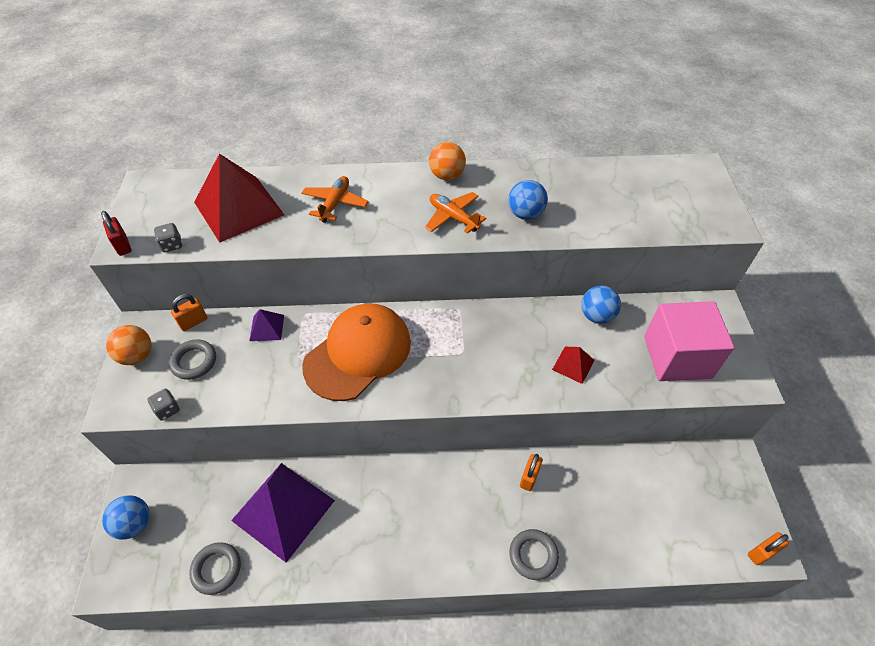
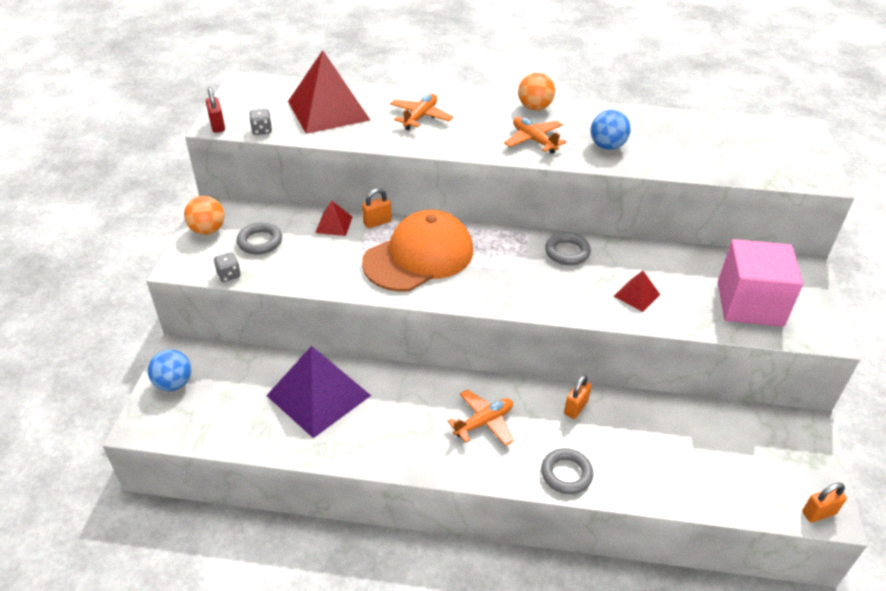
camera: 10 degrees right, 10 degrees down
(193, 322) = (265, 211): orange padlock -> orange padlock (377, 222)
(216, 569) = (245, 432): grey ring -> grey ring (567, 252)
(267, 327) = (334, 224): purple pyramid -> red pyramid
(447, 511) = (484, 422): none -> orange plane
(596, 316) = (670, 258): blue ball -> none

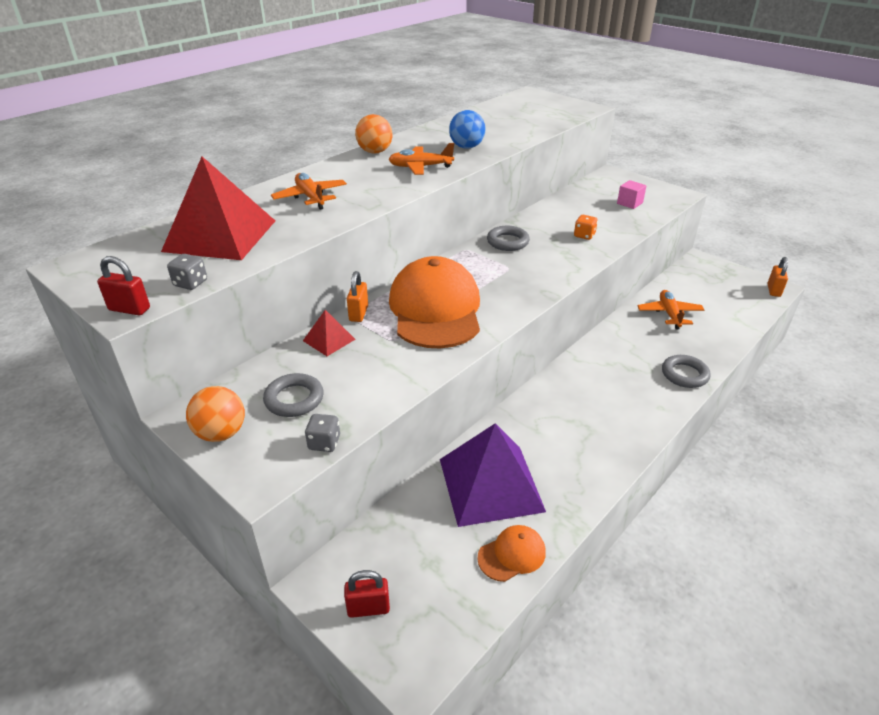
camera: 55 degrees left, 5 degrees down
(174, 383) = (368, 608): blue ball -> red padlock
(259, 435) = (512, 555): none -> orange cap
(484, 422) = (603, 393): orange plane -> orange plane (669, 314)
(575, 408) = (620, 340): orange padlock -> none
(636, 295) = (584, 235): red pyramid -> orange dice
(750, 304) = (629, 203): pink cube -> pink cube, size x0.41

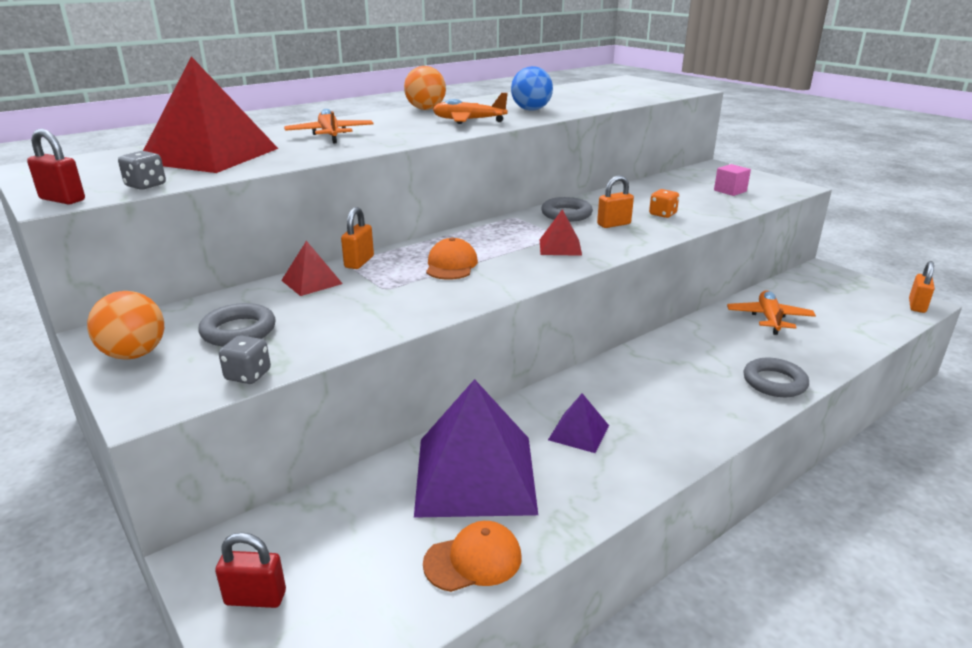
camera: 10 degrees right, 10 degrees down
(435, 309) = (451, 265): orange cap -> orange cap, size x0.45
(515, 280) = (560, 247): none -> red pyramid
(549, 250) = (613, 224): none -> orange padlock
(555, 437) = (578, 432): none -> purple pyramid

